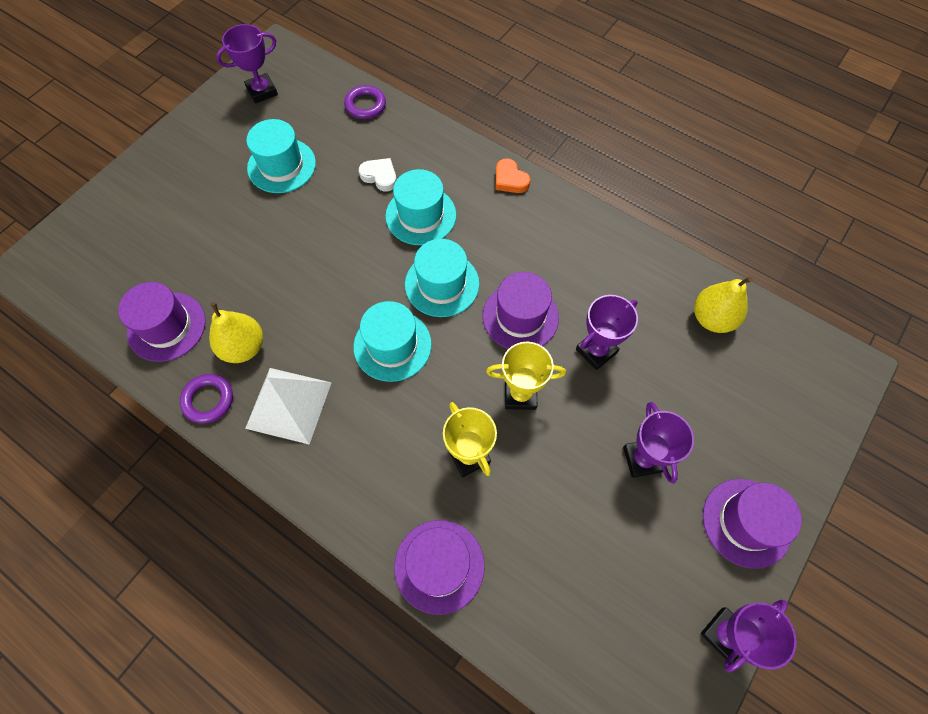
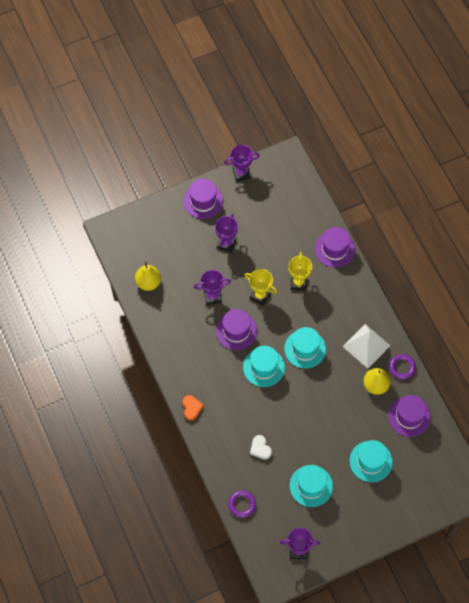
camera: 150 degrees left, 0 degrees up
(421, 215) = (252, 412): turquoise hat -> turquoise hat (371, 461)

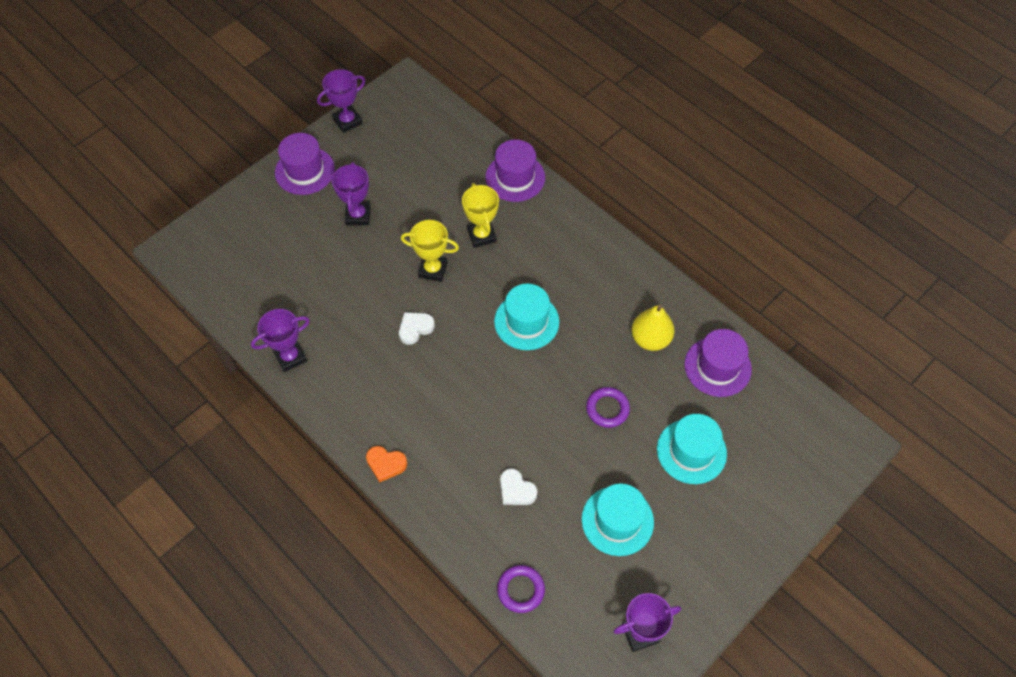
camera: 20 degrees left, 5 degrees down
(148, 282) = (258, 302): yellow pear -> none
(191, 408) = (386, 464): orange heart -> orange heart turned 135 degrees clockwise
(212, 296) = (362, 292): purple trophy -> purple trophy (290, 357)
(236, 331) = (415, 328): purple hat -> white heart
(264, 367) = (475, 367): turquoise hat -> none
(366, 346) = (613, 289): white pyramid -> none
(402, 367) = (677, 302): purple ring -> purple ring (607, 409)

